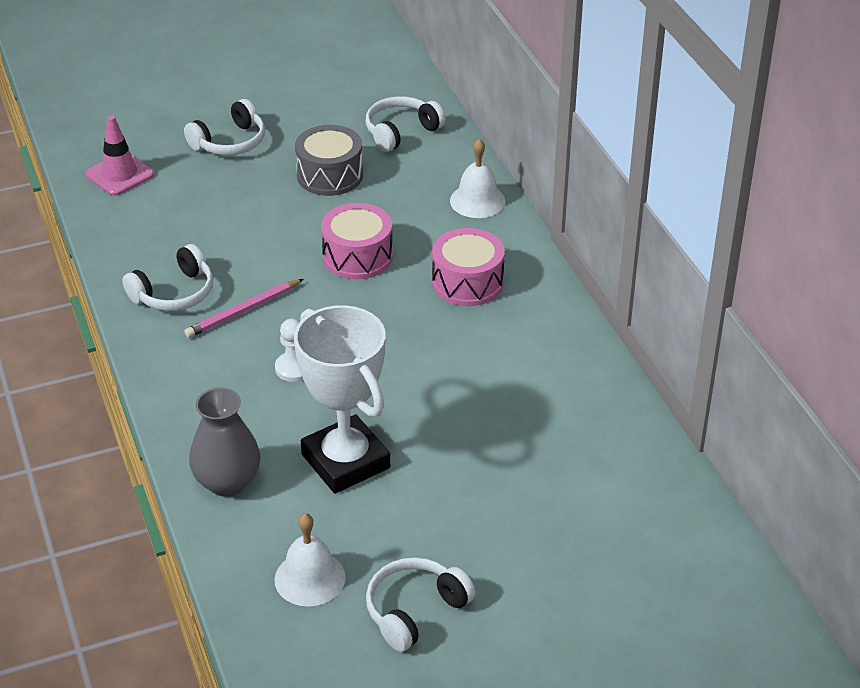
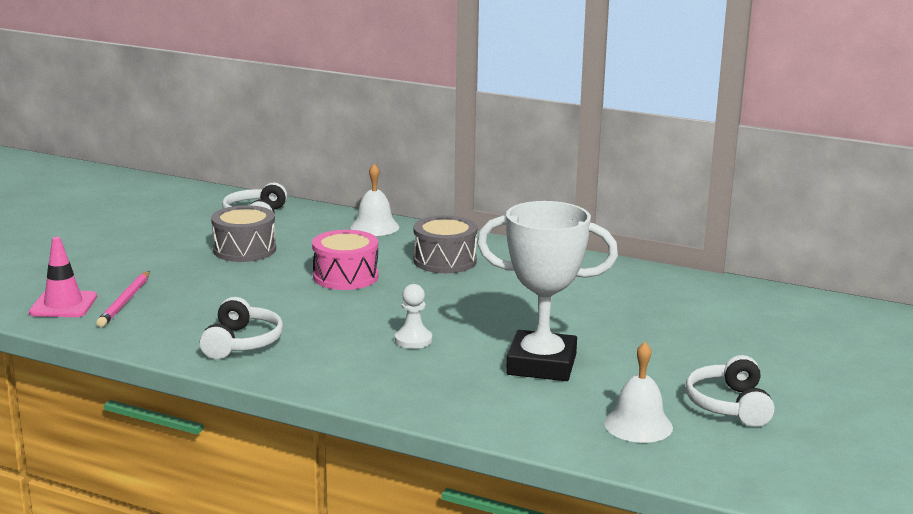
camera: 45 degrees left, 20 degrees down
(227, 482) = (485, 410): grey vase -> none
(230, 142) = (129, 260): white headphones -> none
(243, 311) = (316, 330): pink pencil -> pink pencil (125, 301)
(467, 282) = (445, 261): pink drum -> grey drum

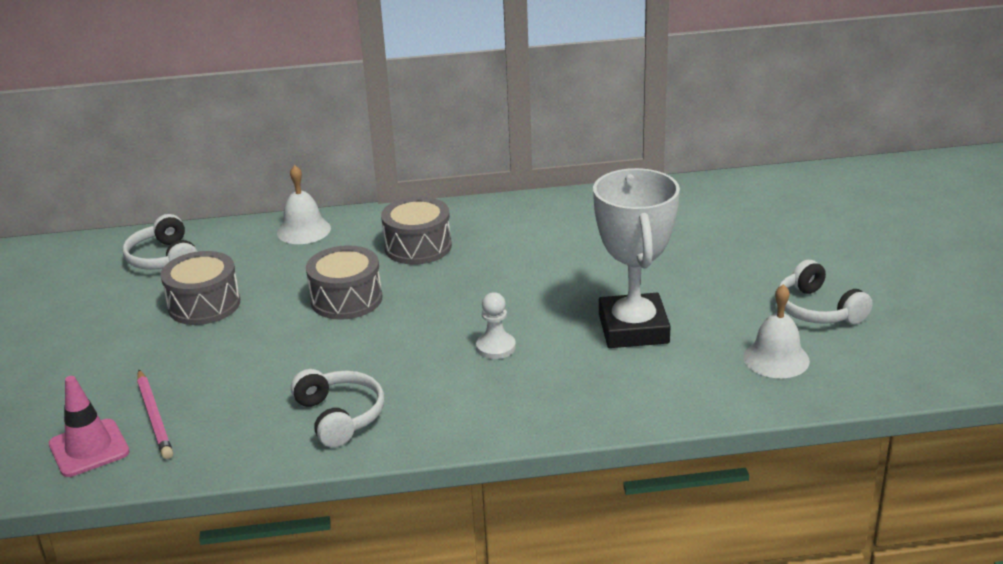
camera: 30 degrees left, 10 degrees up
(345, 276) = (346, 299): pink drum -> grey drum
(541, 364) = (633, 329): white trophy -> white trophy turned 75 degrees counterclockwise

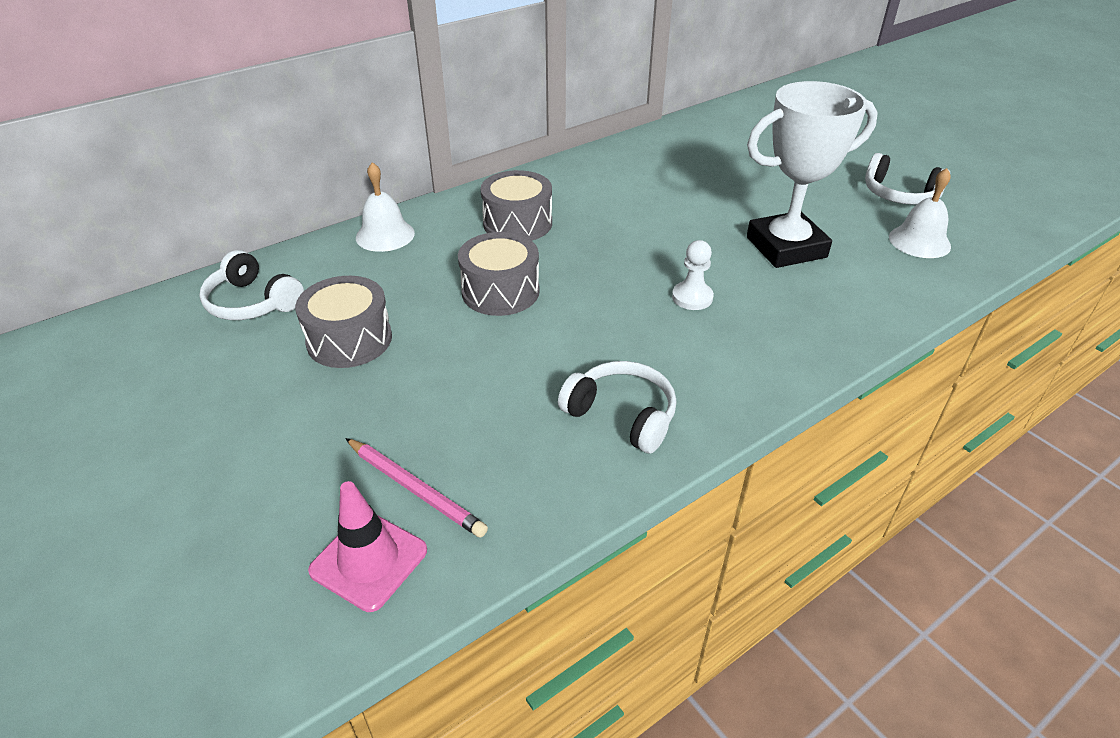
camera: 30 degrees left, 10 degrees up
(633, 329) = (786, 247): white trophy -> white trophy turned 75 degrees counterclockwise

